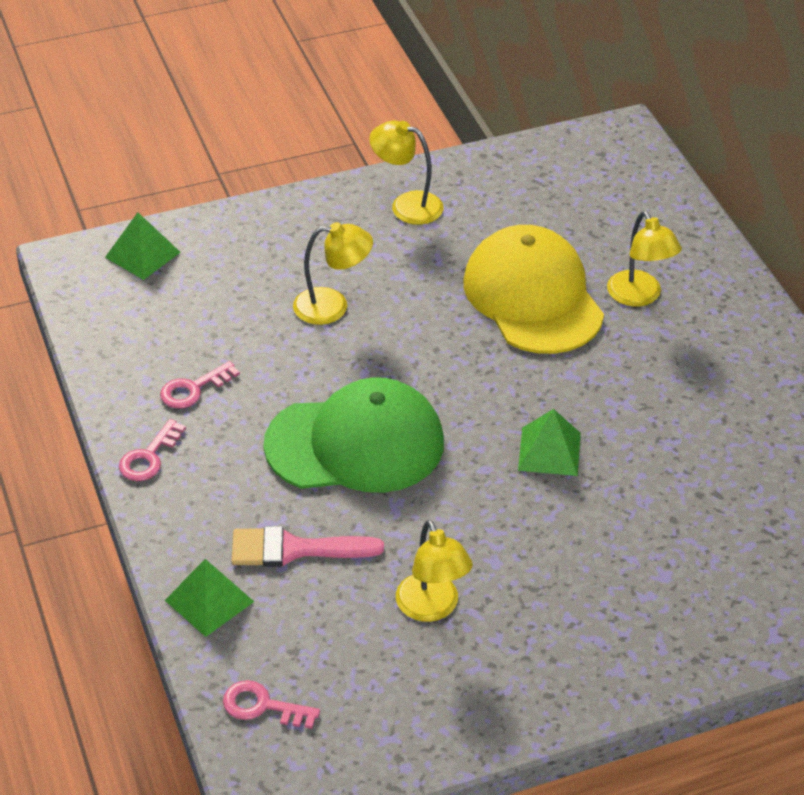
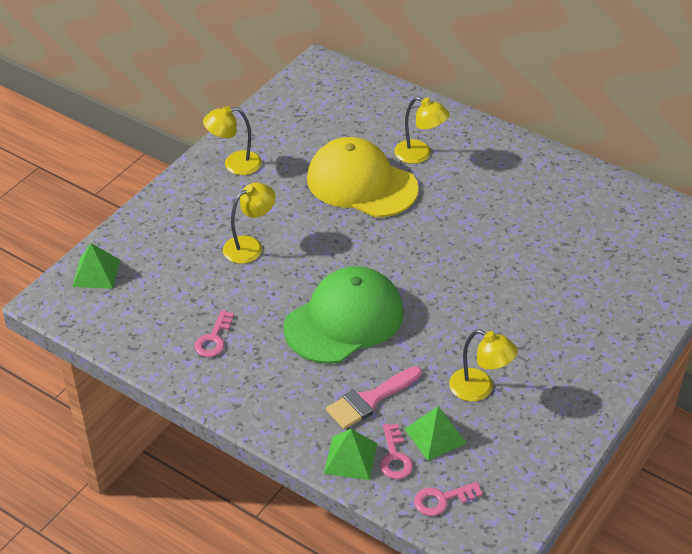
camera: 35 degrees left, 0 degrees up
(149, 457) = (227, 394): pink key -> pink key (395, 457)
(549, 451) = (456, 266): green pyramid -> green pyramid (435, 435)

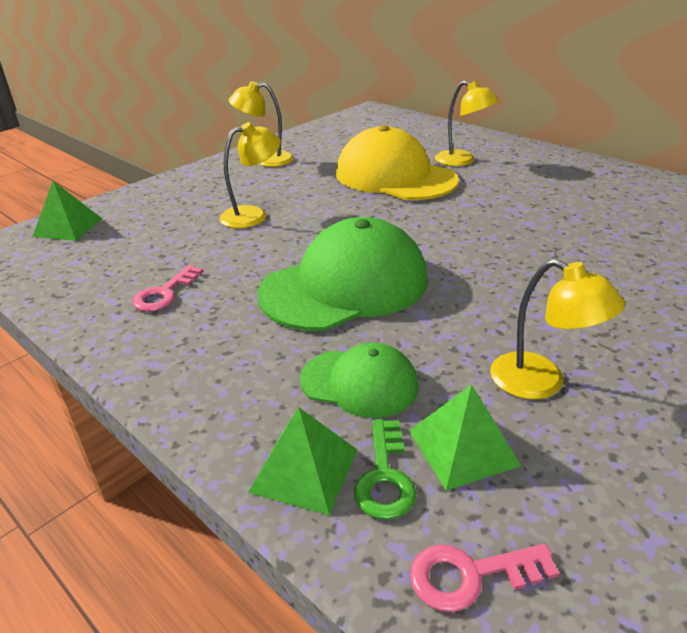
camera: 10 degrees right, 10 degrees down
(370, 400) = (359, 383): pink brush -> green cap
(395, 457) = (384, 477): pink key -> green key

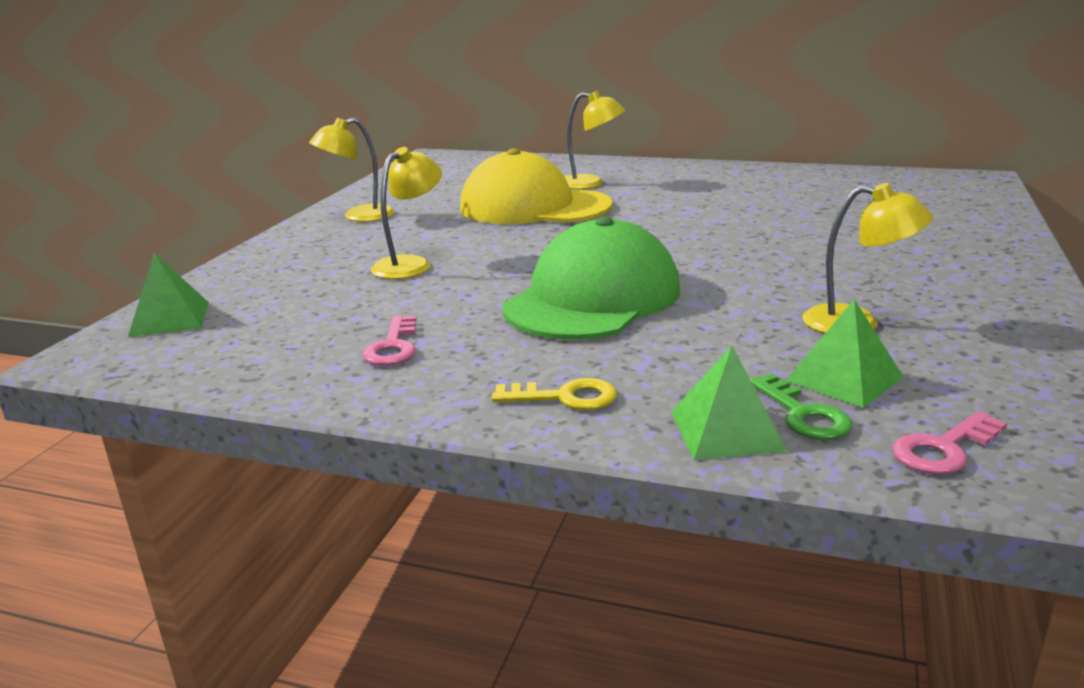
camera: 25 degrees left, 10 degrees down
(223, 385) = (565, 397): none -> yellow key
(359, 383) = (699, 362): green cap -> none

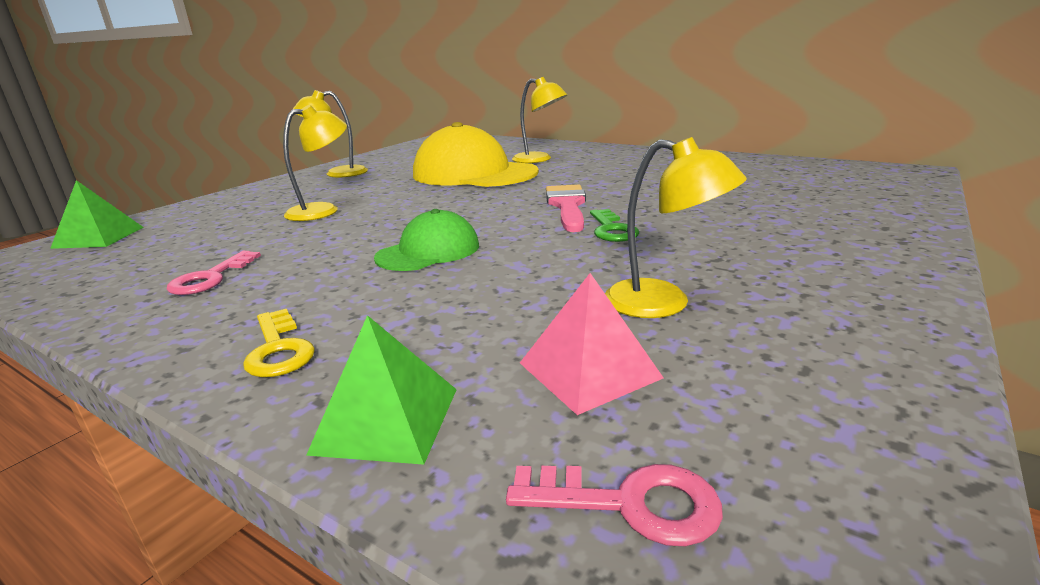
camera: 15 degrees right, 0 degrees up
(565, 397) = (278, 349): yellow key -> yellow key turned 45 degrees clockwise
(593, 298) = (428, 251): green cap -> green cap, size x0.55
(681, 239) = (567, 206): none -> pink brush
(803, 414) = (495, 412): green key -> green key (612, 230)
(844, 378) = (589, 370): green pyramid -> pink pyramid
(943, 449) = (630, 504): pink key -> pink key turned 150 degrees counterclockwise

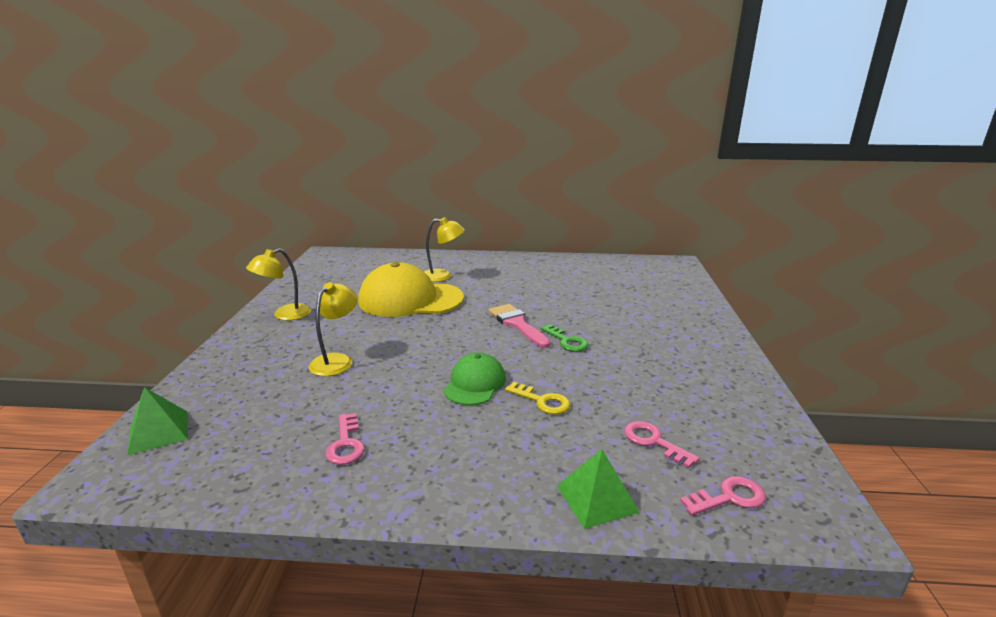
camera: 30 degrees left, 0 degrees up
(278, 349) = (483, 480): yellow key -> yellow key (542, 401)
(589, 370) = (653, 441): pink pyramid -> pink key
(663, 303) = (646, 391): yellow lamp -> none

